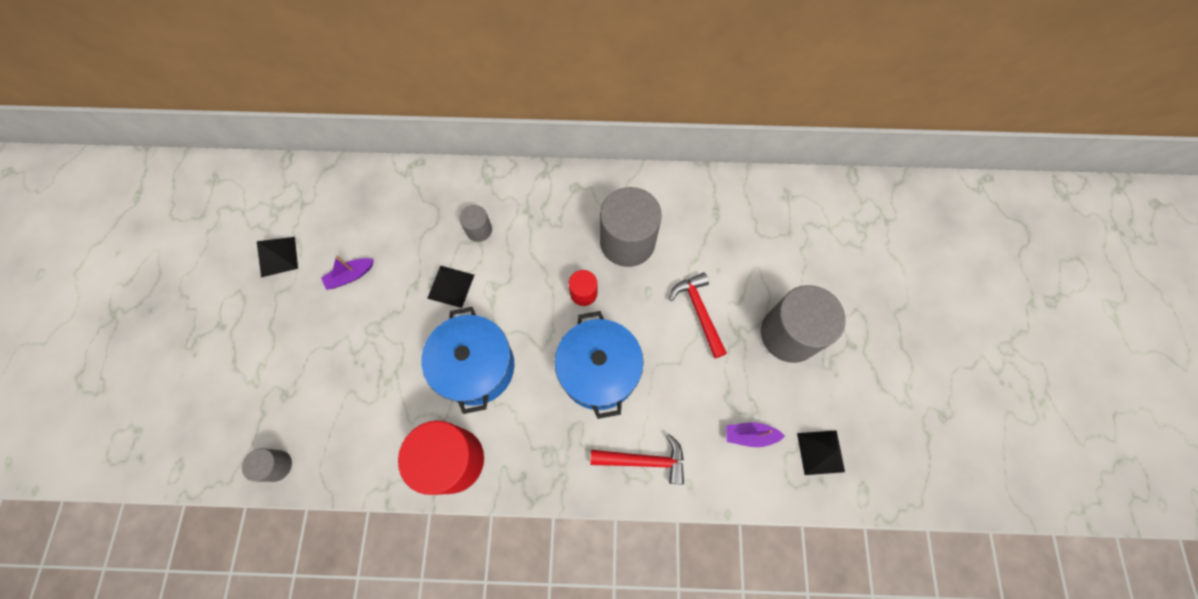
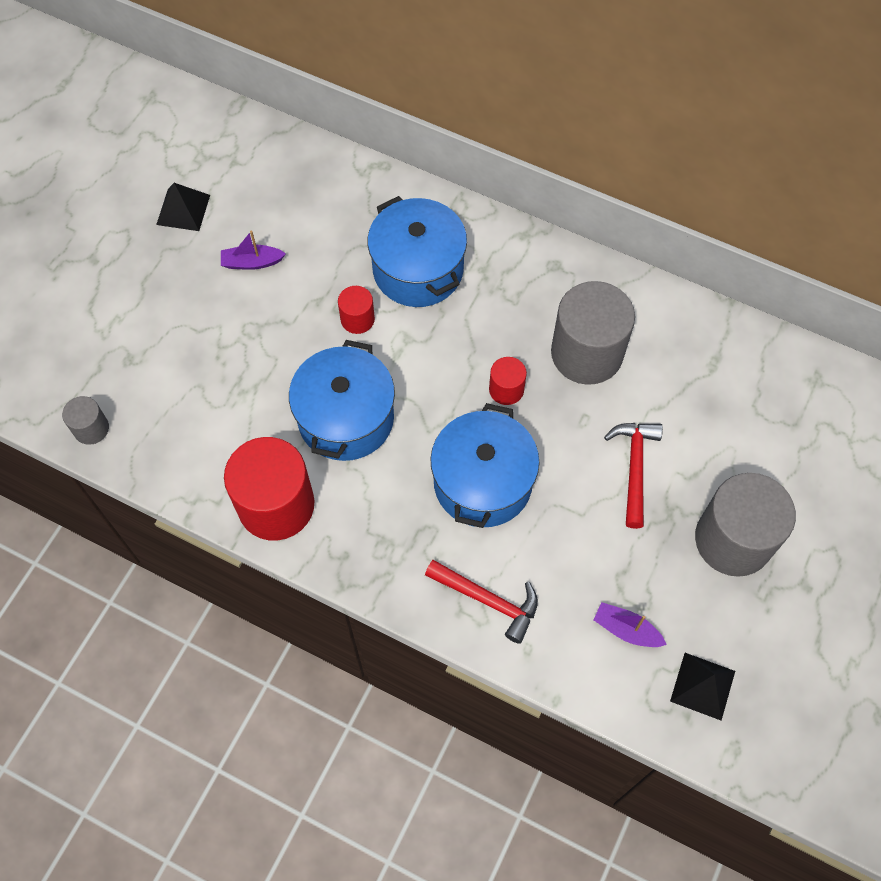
camera: 25 degrees right, 5 degrees down
(451, 286) = (357, 319): black pyramid -> red cylinder
(479, 230) = (418, 269): grey cylinder -> blue pot

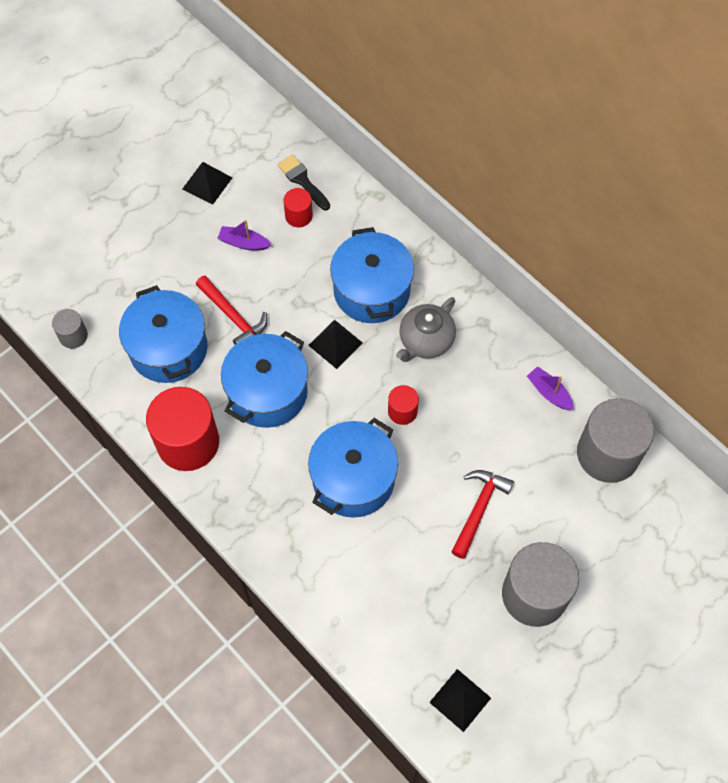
camera: 20 degrees right, 0 degrees up
(211, 406) = (168, 348): none -> blue pot
(291, 175) = (302, 180): none -> black brush
(357, 319) = (308, 315): red cylinder -> red cylinder (298, 216)
(401, 340) = (335, 344): none -> black pyramid
(488, 600) = (320, 573): red hammer -> red hammer (233, 317)
(500, 305) = (425, 341): none -> grey teapot
(587, 353) = (479, 403): grey cylinder -> grey cylinder (608, 453)
(626, 629) = (418, 634): purple boat -> purple boat (549, 392)

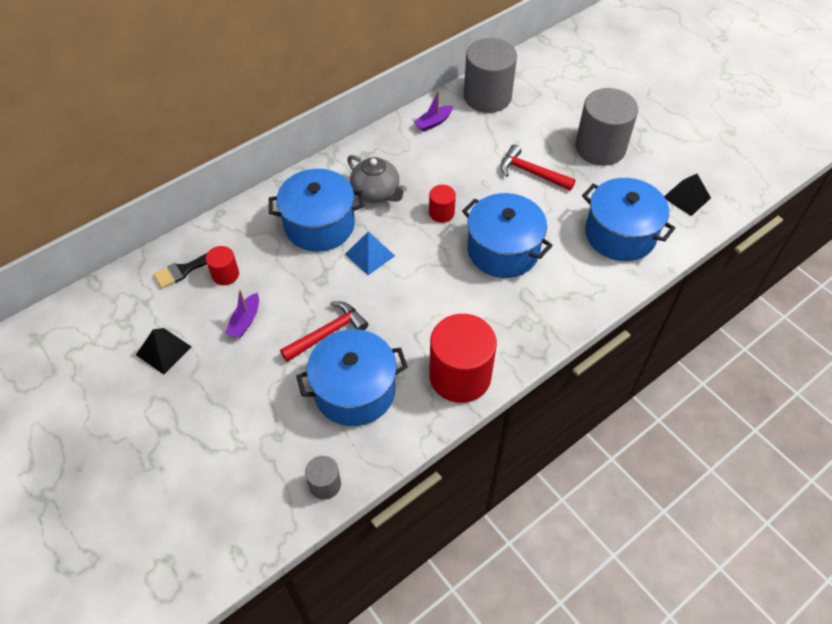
camera: 85 degrees left, 10 degrees down
(267, 392) = (413, 308): blue pot -> blue pot (620, 234)
(335, 344) = (369, 255): black pyramid -> blue pyramid

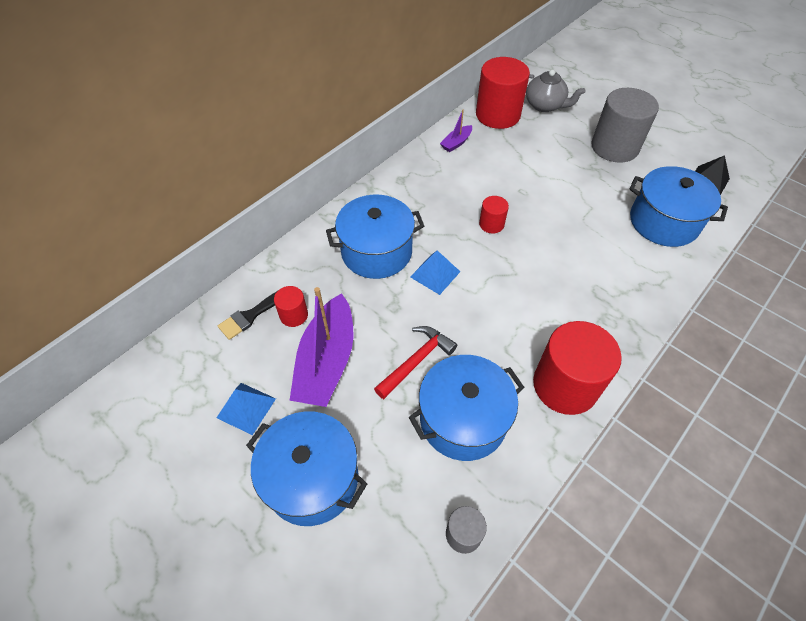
camera: 10 degrees left, 0 degrees up
(163, 350) = (246, 408): black pyramid -> blue pyramid
(245, 321) = (327, 361): purple boat -> purple boat, size x2.15
(376, 192) = (423, 213): grey teapot -> grey teapot (545, 105)
(487, 97) = (497, 115): grey cylinder -> red cylinder
(503, 250) = (562, 252): blue pot -> blue pot (312, 478)
(531, 172) = (561, 176): red hammer -> none

